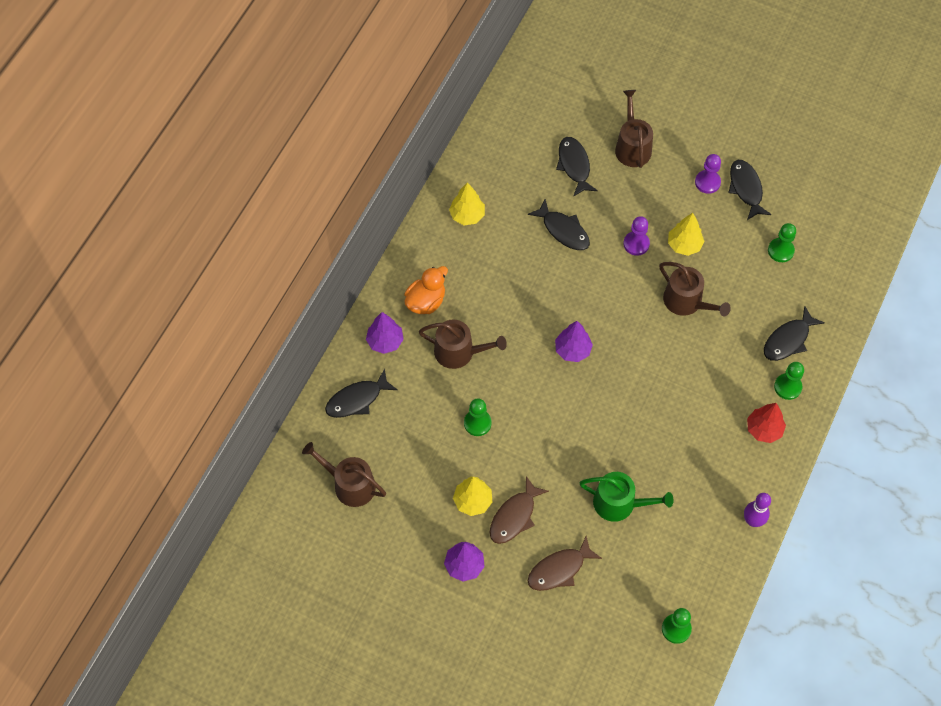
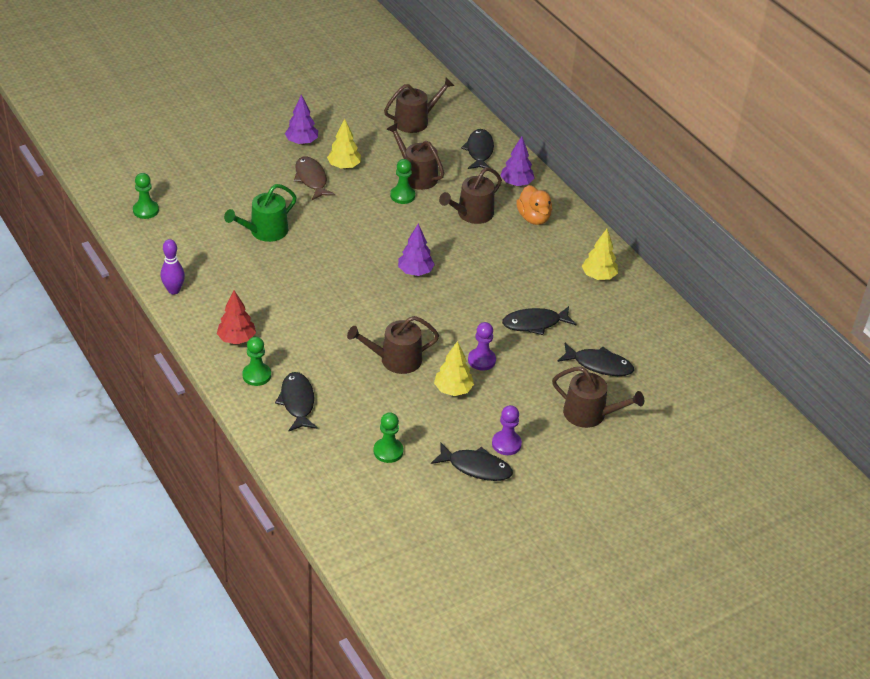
camera: 120 degrees right, 20 degrees down
(438, 430) = (416, 175): none -> brown watering can
(559, 569) = (250, 180): brown fish -> none

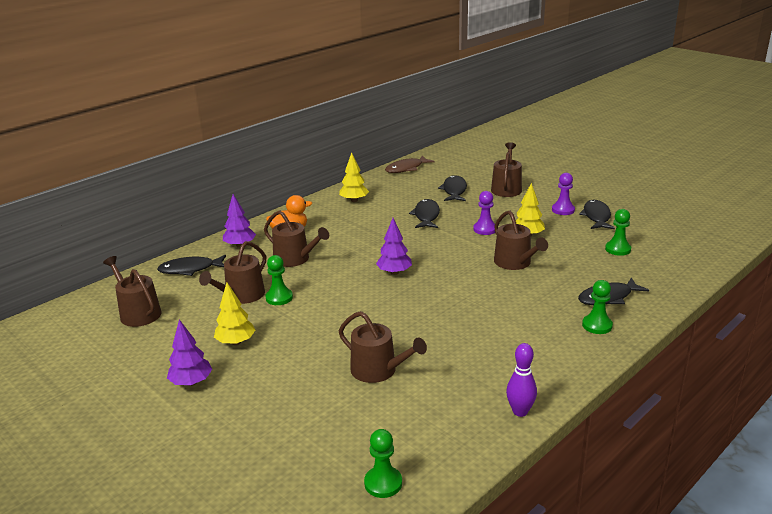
camera: 100 degrees left, 15 degrees down
(236, 339) = (560, 348): red tree -> none
(264, 231) = (378, 371): green watering can -> brown watering can
(311, 179) = (267, 359): brown fish -> brown fish (406, 168)
(535, 323) = (426, 216): black fish -> black fish turned 150 degrees counterclockwise

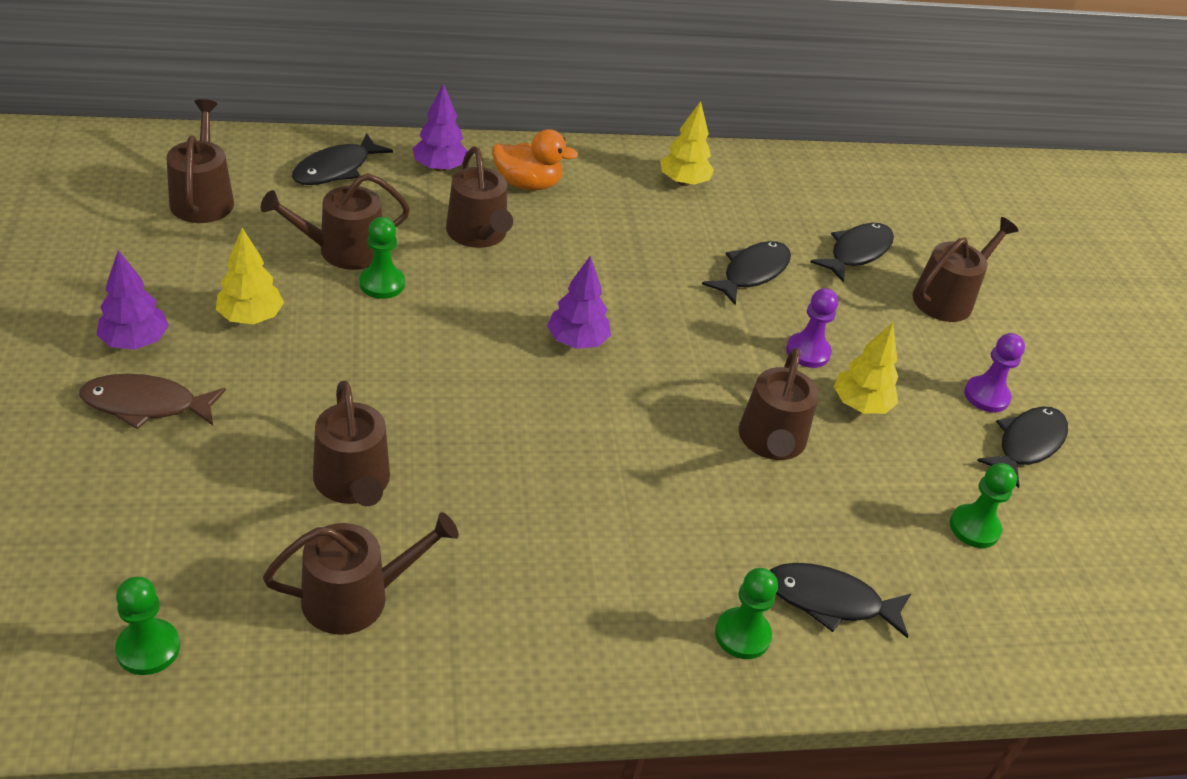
camera: 30 degrees right, 15 degrees up
(190, 269) = (336, 169): black fish -> black fish turned 75 degrees counterclockwise
(406, 168) = (837, 168): brown fish -> brown fish (146, 405)
(442, 406) = (356, 597): none -> brown watering can
(520, 411) = (440, 684): purple bowling pin -> none

